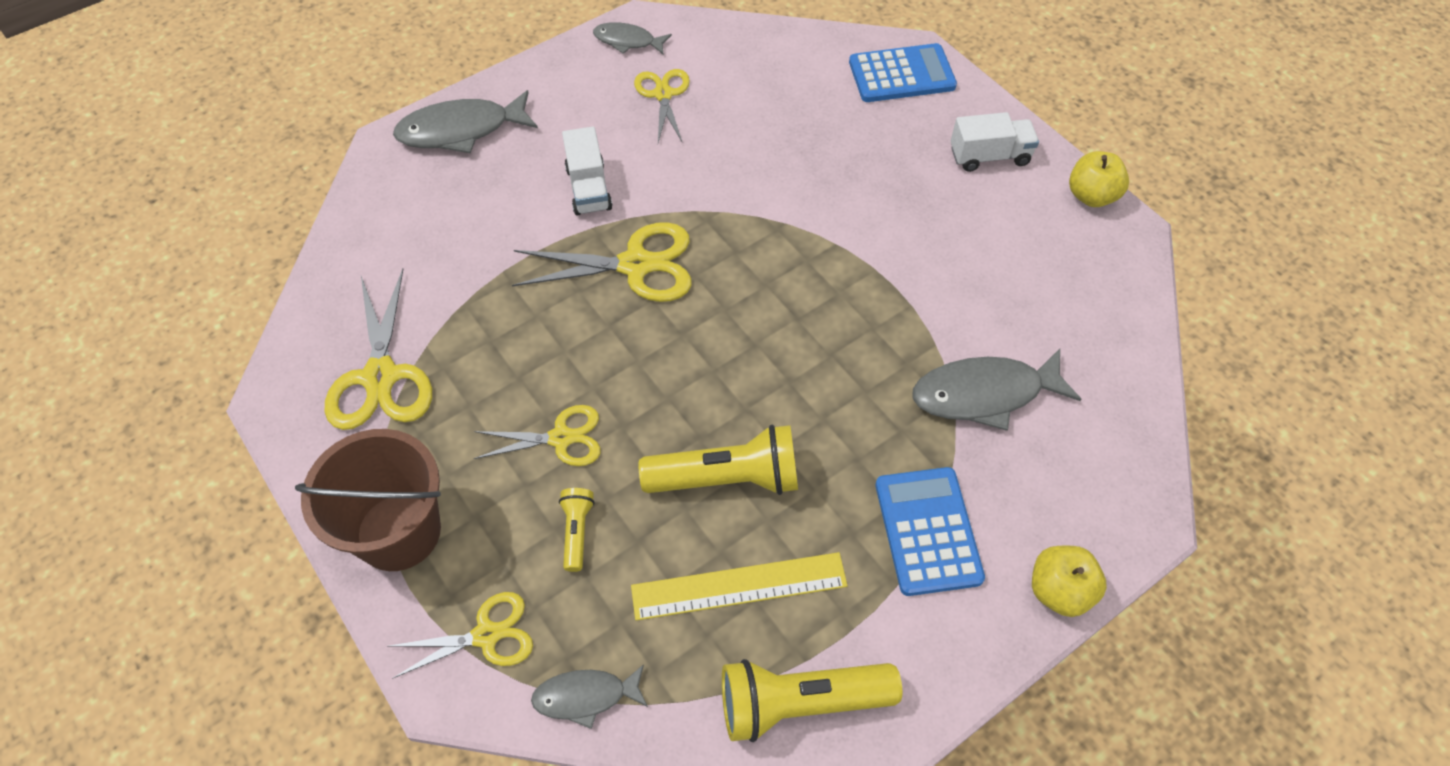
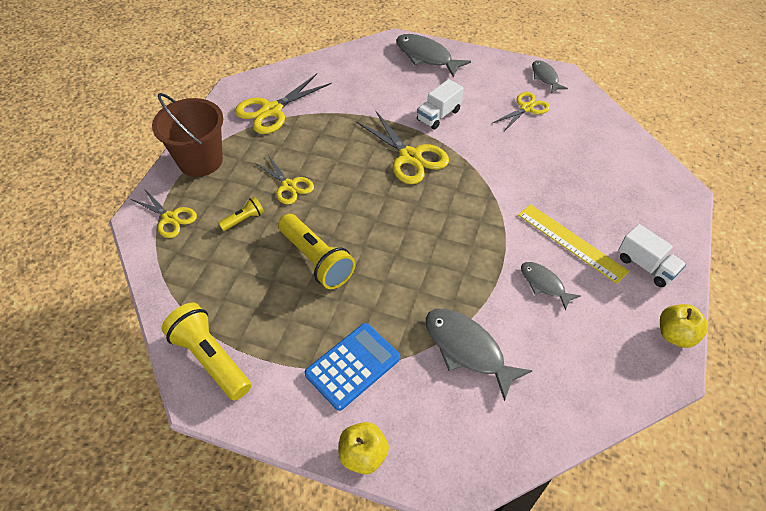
camera: 55 degrees right, 5 degrees down
(586, 696) = (162, 270): grey fish -> grey fish (544, 284)
(739, 585) = (259, 297): yellow ruler -> yellow ruler (571, 242)
(901, 74) = (658, 193): blue calculator -> none

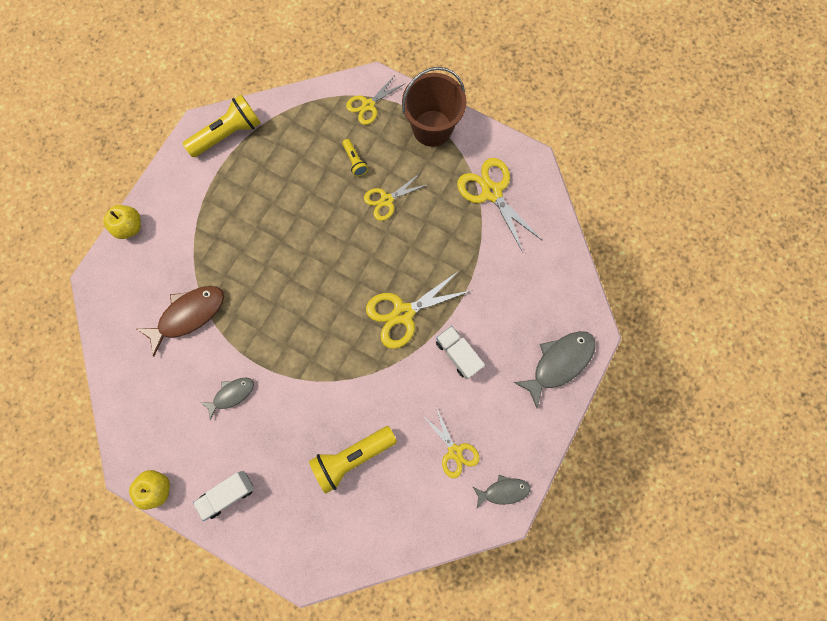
camera: 100 degrees right, 25 degrees up
(316, 260) = (299, 214): yellow flashlight -> yellow flashlight (352, 457)
(353, 366) = (197, 229): blue calculator -> none
(467, 349) = (188, 315): grey fish -> brown fish
(571, 242) = (269, 434): yellow ruler -> none

